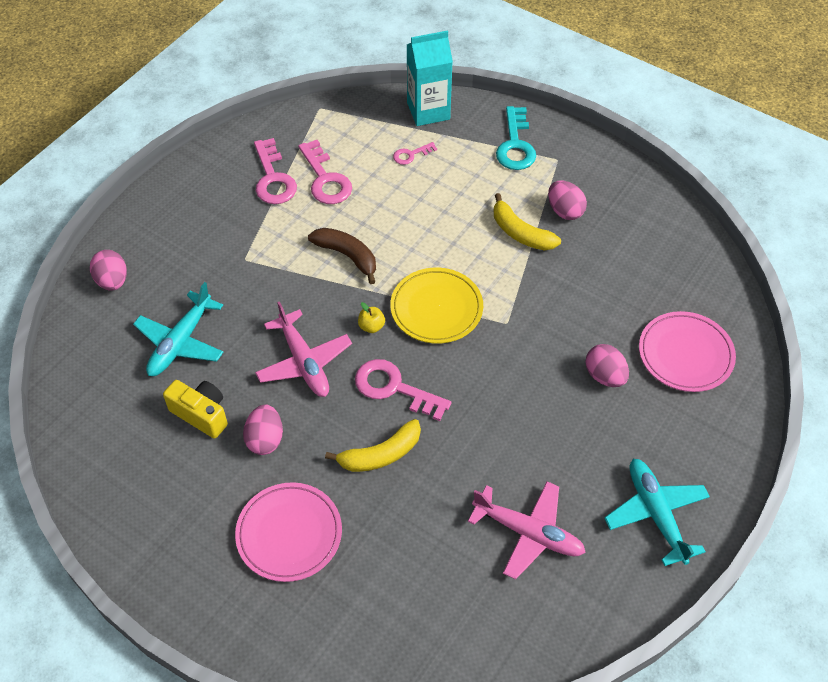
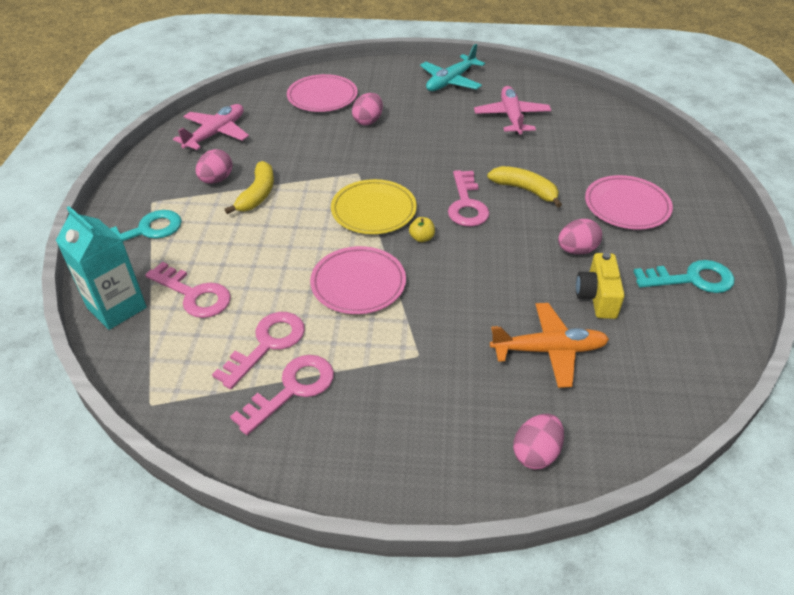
camera: 120 degrees left, 10 degrees down
(158, 509) = (691, 279): none -> turquoise key
(180, 342) = (549, 350): turquoise plane -> orange plane
(304, 362) = (491, 260): pink plane -> pink plane (216, 133)
(347, 256) = (358, 284): brown banana -> pink plate
(411, 155) = (194, 295): pink key -> pink key, size x1.90

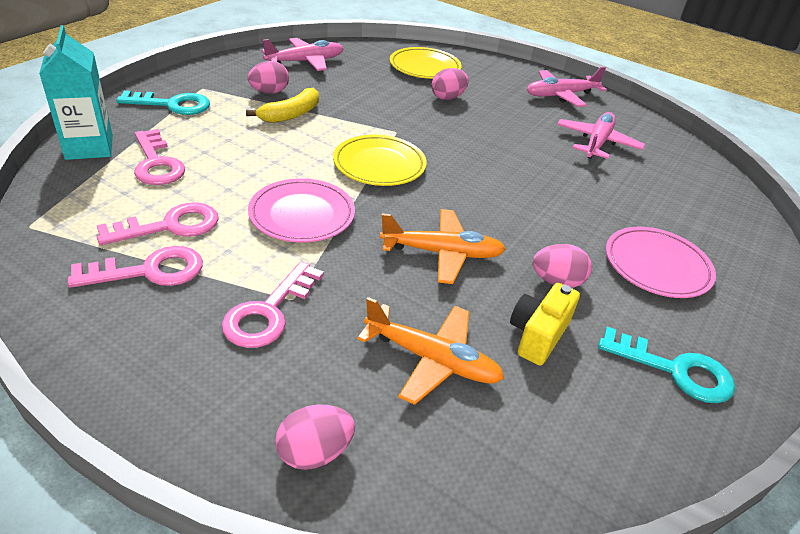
camera: 25 degrees right, 5 degrees down
(322, 97) = (424, 67): pink plate -> yellow plate
(421, 238) = (402, 204): yellow apple -> none
(450, 81) = (560, 95): turquoise plane -> pink plane
(466, 204) = (476, 195): pink key -> pink key (269, 312)
(486, 265) = (442, 253): none -> orange plane
(525, 190) = (551, 207): yellow banana -> none

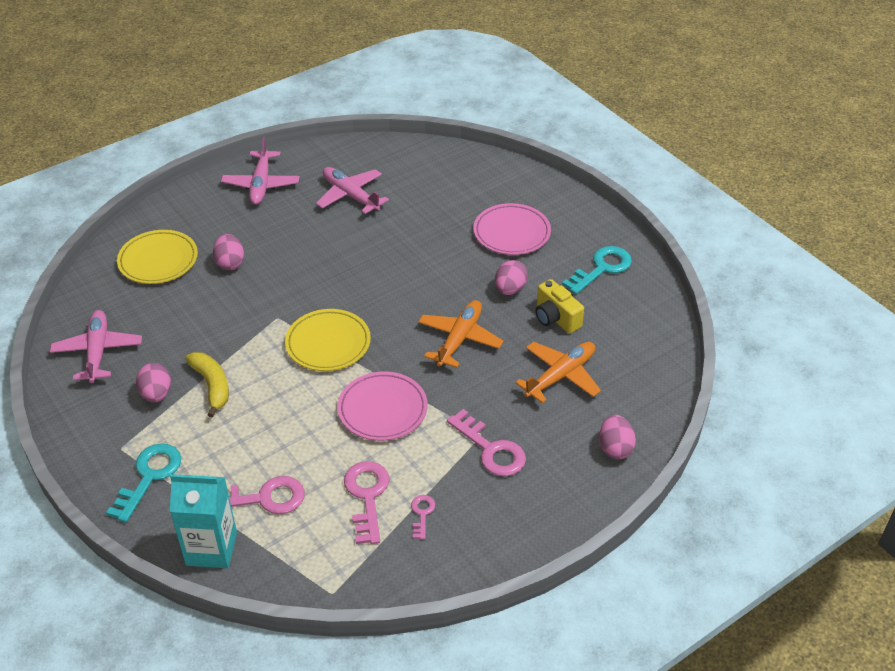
camera: 65 degrees left, 5 degrees up
(149, 271) = (422, 514): pink key -> pink key, size x0.53

